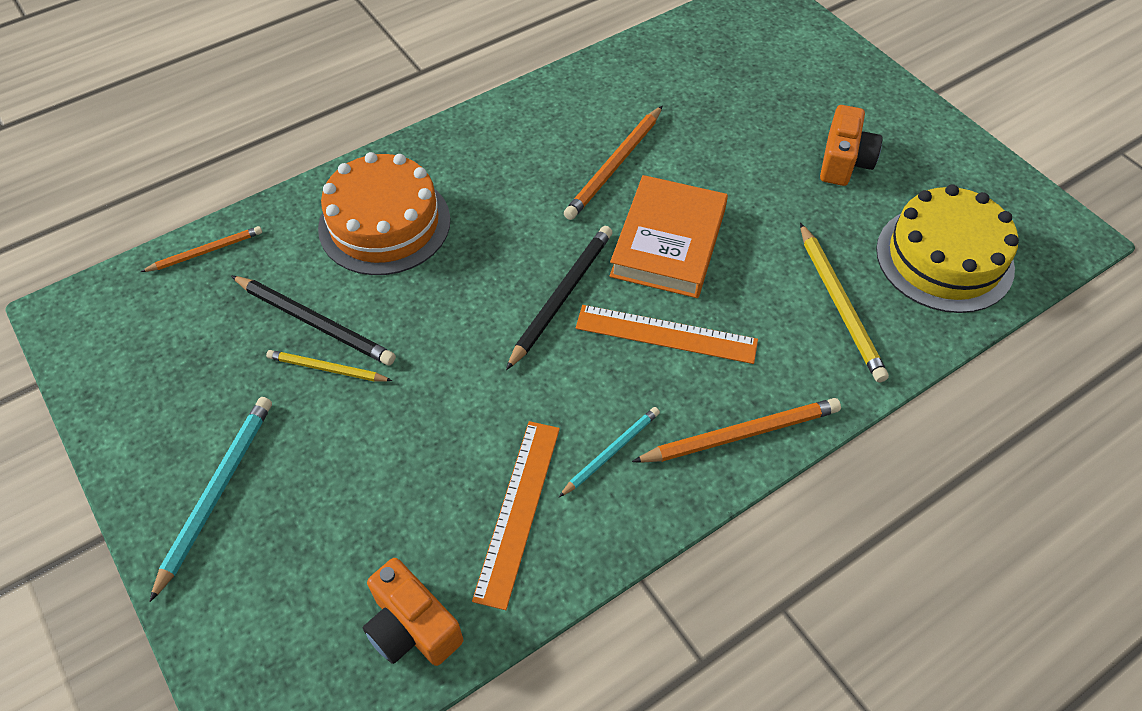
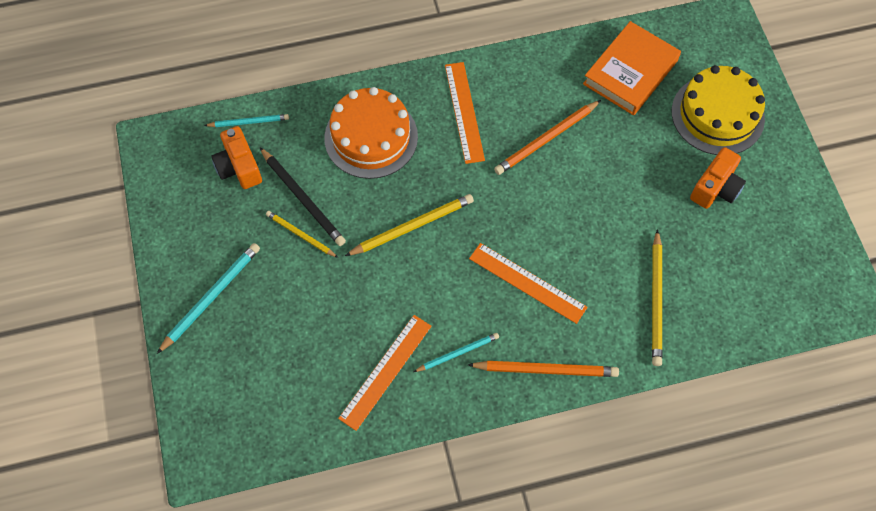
camera: 20 degrees right, 10 degrees up
(206, 251) = (249, 122): orange pencil -> turquoise pencil
(412, 627) = (298, 421): orange camera -> orange camera (239, 167)
(482, 312) = (412, 226): none -> yellow pencil
(497, 163) = (464, 112): none -> orange ruler
(561, 296) = (469, 231): black pencil -> none
(668, 242) = (558, 214): orange book -> orange book (630, 72)
(944, 258) = (749, 289): yellow cake -> yellow cake (717, 115)

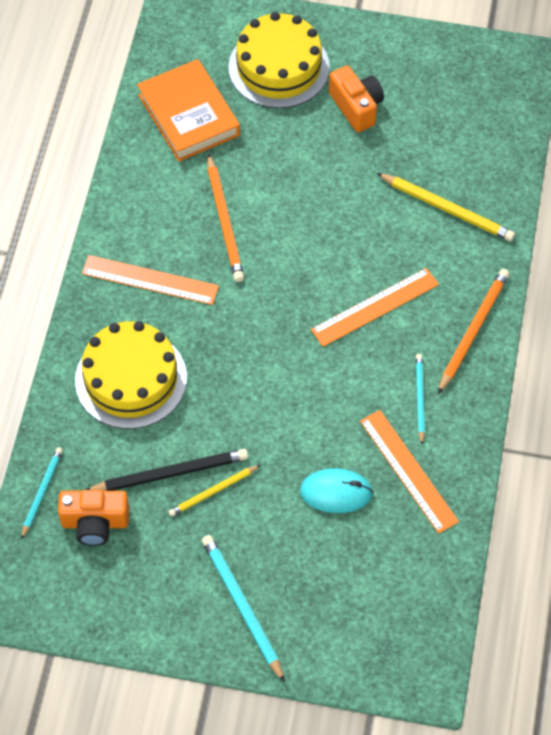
camera: 65 degrees left, 5 degrees down
(340, 324) = (336, 492): none -> turquoise mouse
(371, 137) = (131, 379): orange cake -> yellow cake
(412, 226) = (259, 382): yellow pencil -> none

